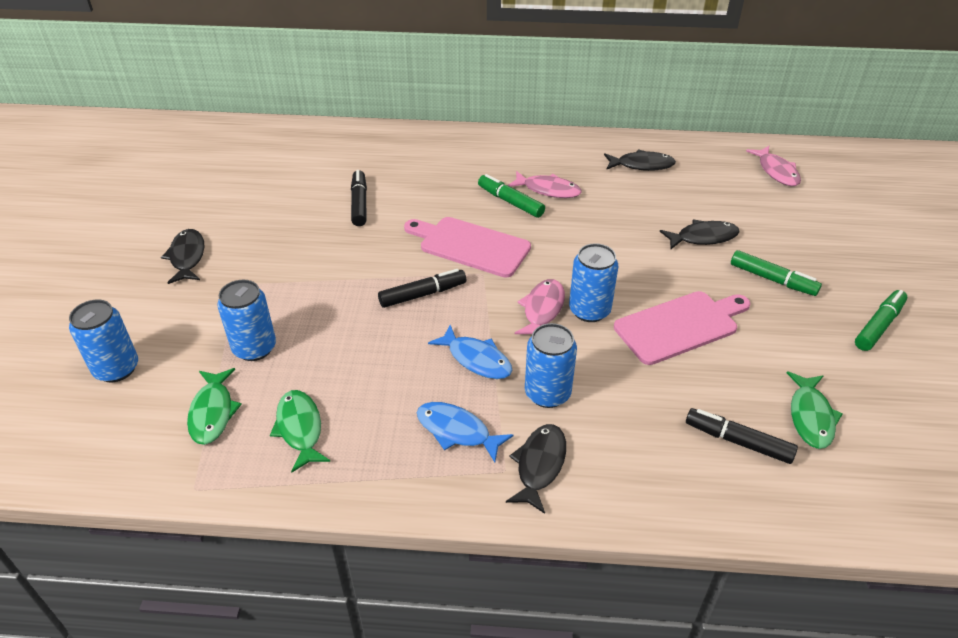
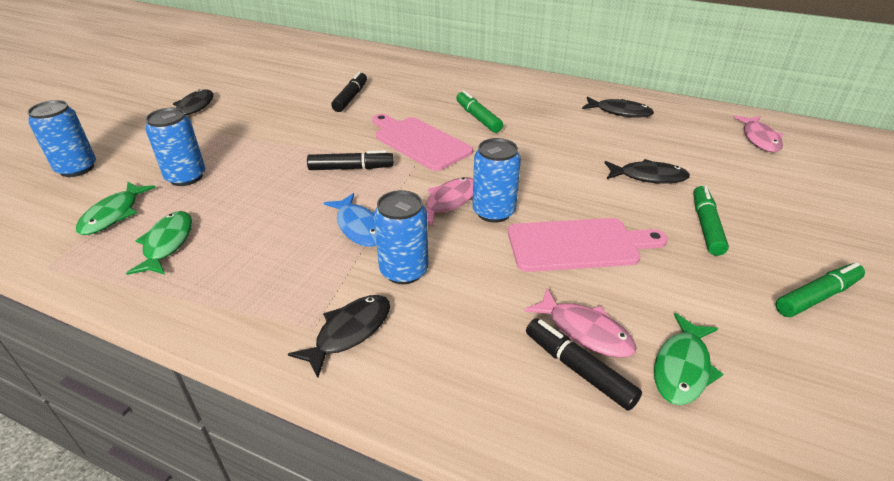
camera: 20 degrees right, 5 degrees down
(457, 431) = (296, 281): blue fish -> none
(548, 190) = (518, 115): pink fish -> pink fish (585, 331)
(772, 279) = (706, 226): green marker -> green marker turned 135 degrees counterclockwise

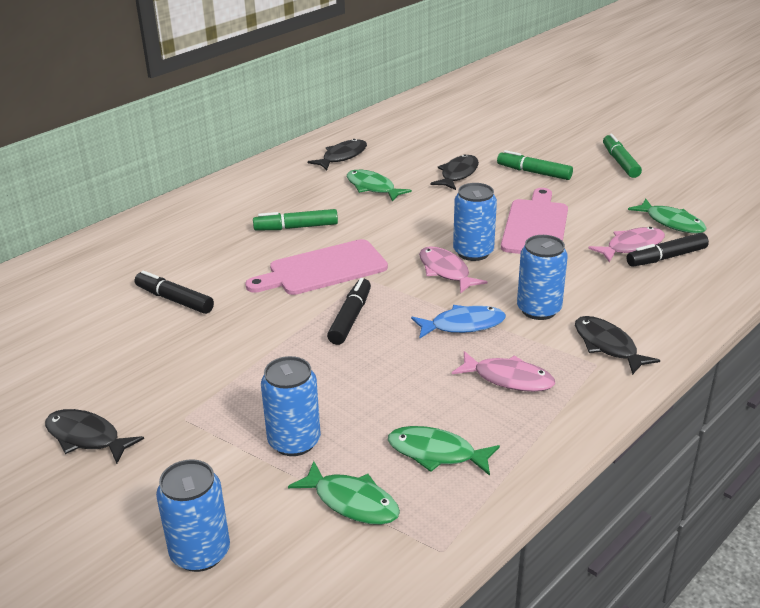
camera: 70 degrees left, 5 degrees down
(575, 137) = (372, 187): none -> green fish
(759, 139) = (429, 117): pink fish -> pink fish (508, 379)

